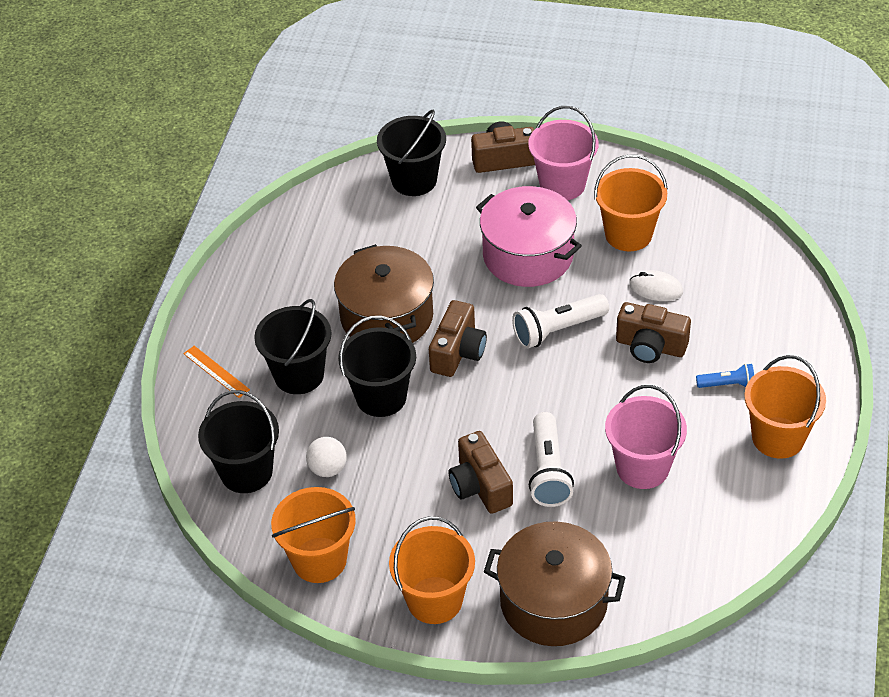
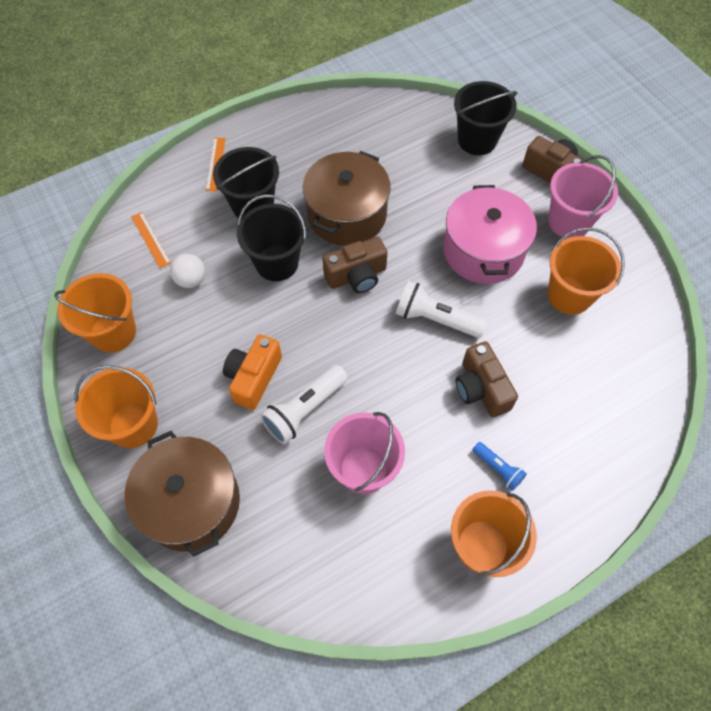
camera: 45 degrees right, 15 degrees up
(246, 472) = (150, 239): black bucket -> orange ruler
(480, 486) = (253, 378): brown camera -> orange camera
(656, 288) = (538, 351): white mouse -> none

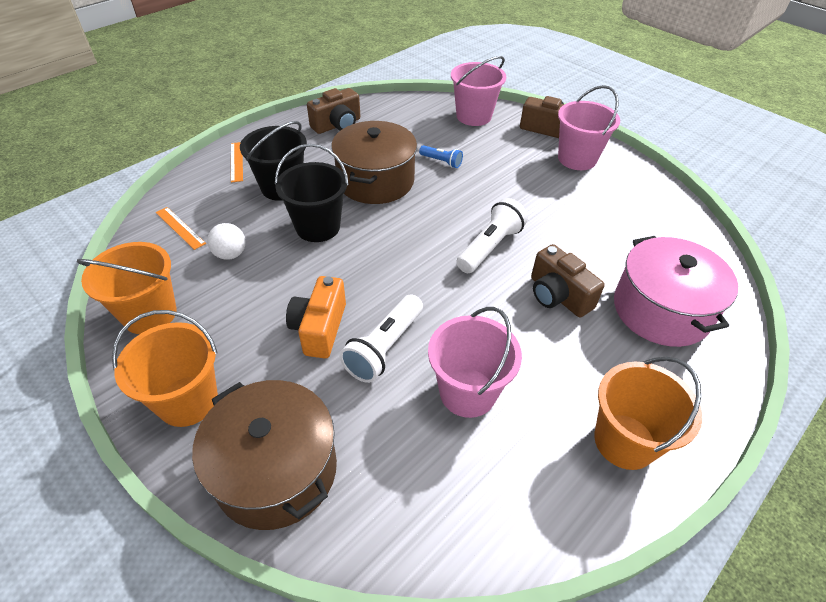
camera: 15 degrees left, 15 degrees down
(356, 276) = (401, 225): brown camera -> brown camera (337, 125)
(435, 319) = (490, 246): white flashlight -> white flashlight turned 120 degrees clockwise
(477, 140) = (473, 116): black bucket -> pink bucket
(483, 250) = (512, 189): pink pot -> pink pot (661, 310)
(498, 469) = (606, 362): blue flashlight -> blue flashlight (441, 162)
(569, 295) = (603, 209): orange bucket -> none

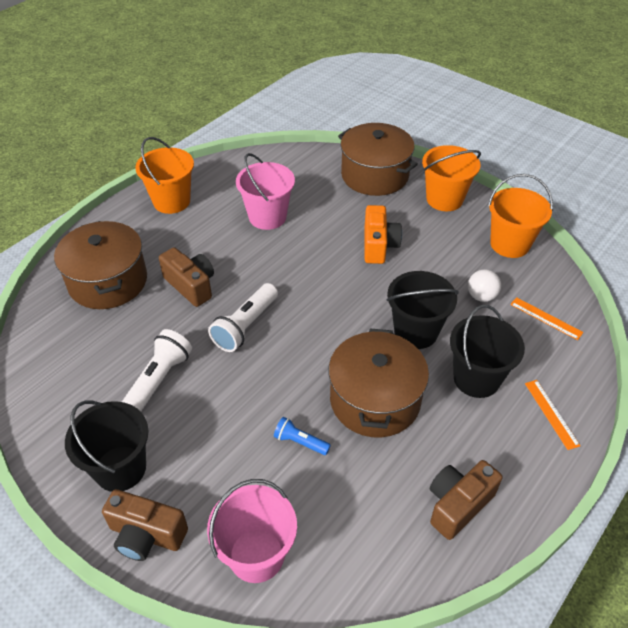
camera: 175 degrees right, 0 degrees up
(384, 348) = (328, 237): white flashlight -> white flashlight (158, 380)
(577, 159) = (120, 468): pink bucket -> black bucket
(661, 310) = (108, 281): pink pot -> brown pot

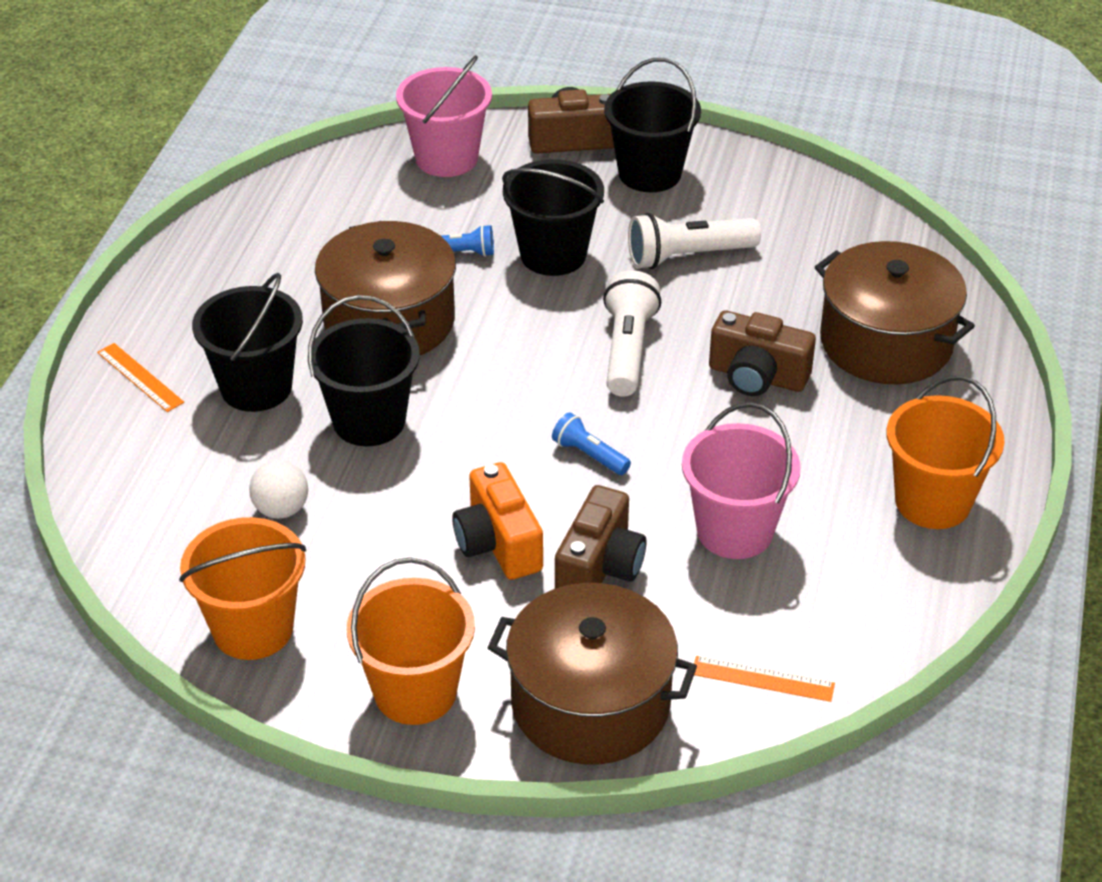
camera: 155 degrees right, 5 degrees down
(158, 380) = (687, 256): white flashlight -> white flashlight turned 75 degrees clockwise
(240, 415) = (553, 255): none -> black bucket
(308, 273) = (589, 455): none -> blue flashlight
(458, 504) = (243, 254): brown camera -> brown camera (600, 567)
(546, 318) = (164, 507): orange ruler -> orange ruler (762, 679)

